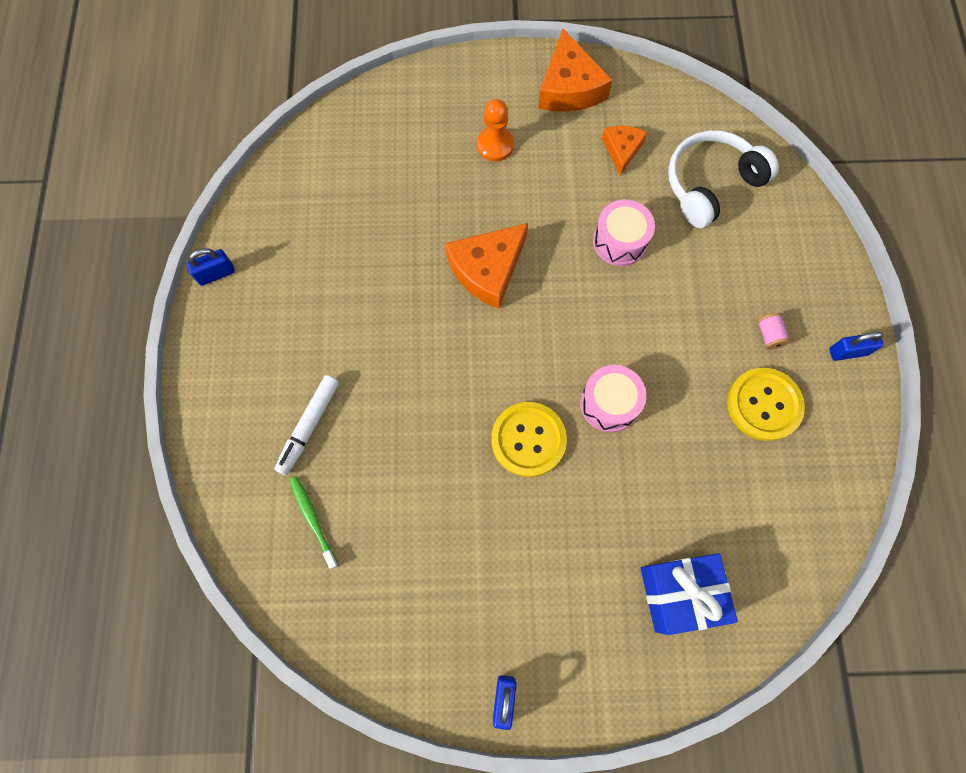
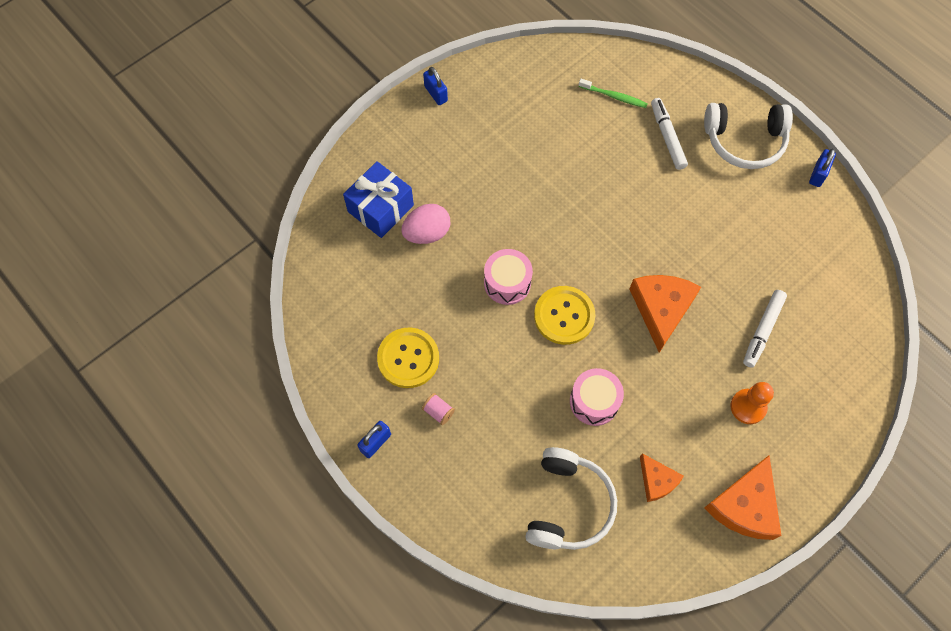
camera: 140 degrees right, 5 degrees down
(242, 360) = (744, 141): none -> white headphones
(420, 188) = (762, 330): none -> white marker
(528, 440) = (537, 224): yellow button -> yellow button (564, 316)
(569, 87) = (745, 505): orange cheese -> orange cheese turned 105 degrees counterclockwise
(649, 522) = (427, 233): none -> pink egg

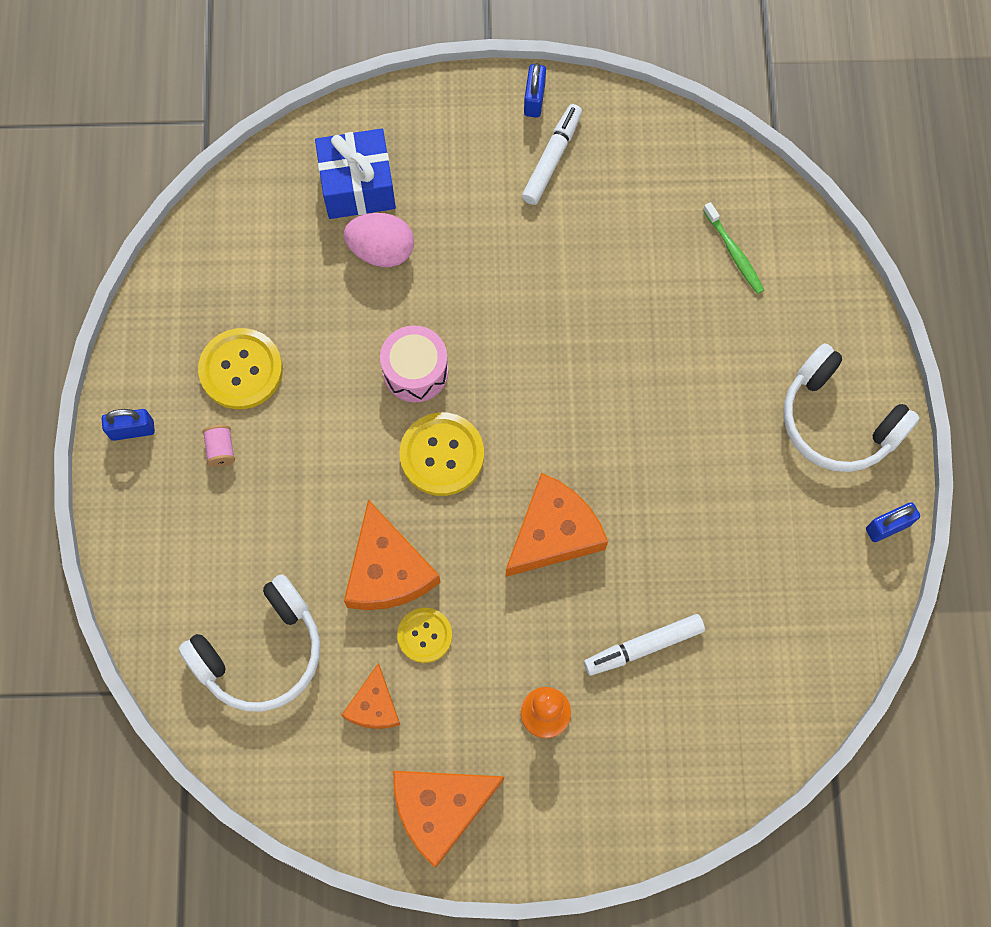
camera: 40 degrees right, 5 degrees up
(594, 401) = (387, 570): pink drum -> orange cheese
(647, 419) = (424, 635): none -> yellow button
(667, 137) = (750, 347): white marker -> white marker (552, 158)

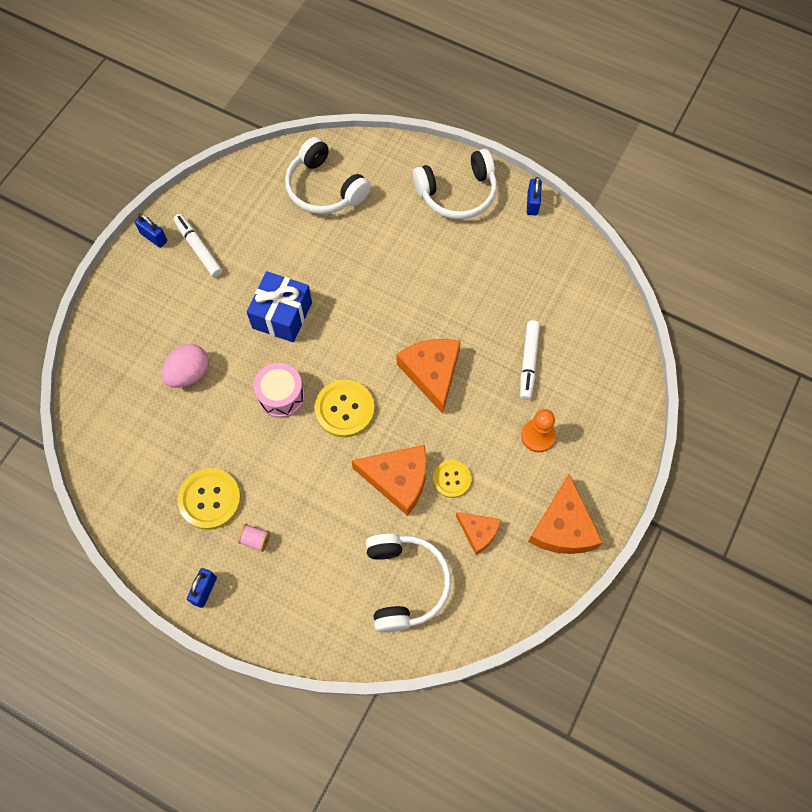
camera: 60 degrees left, 5 degrees down
(358, 186) = (136, 365): blue gift -> blue gift (282, 315)
(734, 252) = (324, 188): green toothbrush -> white headphones

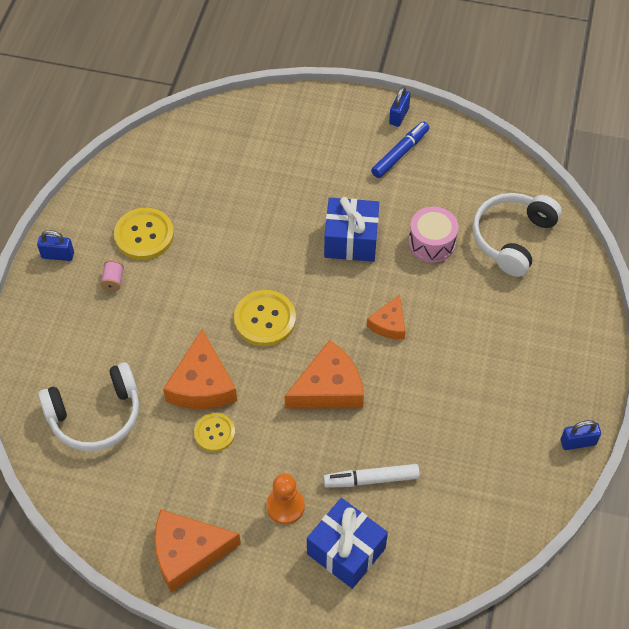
camera: 75 degrees right, 10 degrees down
(189, 374) = (264, 184): pink egg -> none
(198, 248) = (400, 153): white marker -> blue marker
(281, 396) = (263, 262): pink drum -> pink drum (432, 243)
(457, 193) = (559, 363): white headphones -> none
(478, 532) = (163, 470): orange cheese -> orange cheese (389, 324)
(589, 398) = (346, 551): none -> blue gift

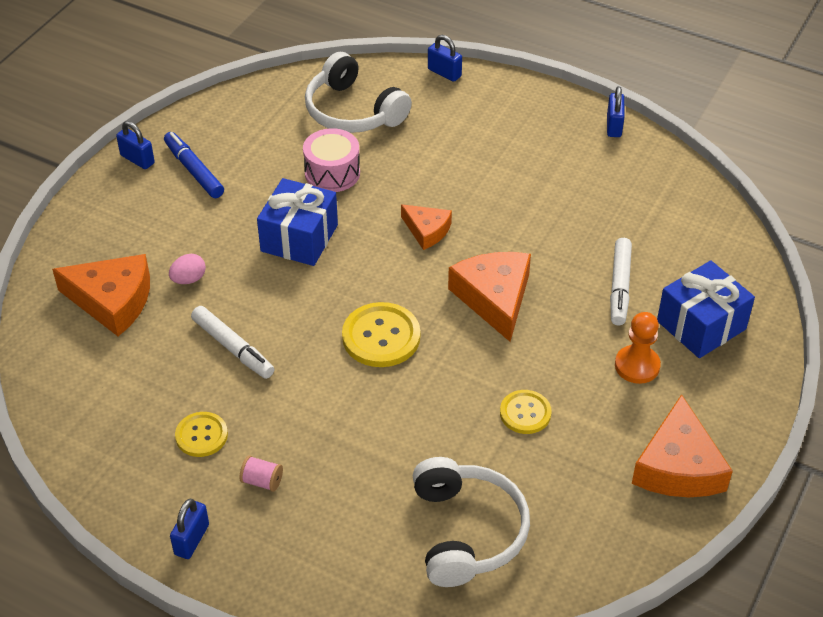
camera: 75 degrees left, 10 degrees down
(144, 235) = (201, 435): yellow button -> yellow button, size x0.63
(202, 384) = (453, 413): orange cheese -> orange cheese (112, 301)
(227, 230) = (233, 348): none -> white marker
(286, 184) = (189, 279): none -> pink egg
(592, 292) = (444, 73): none -> blue padlock

